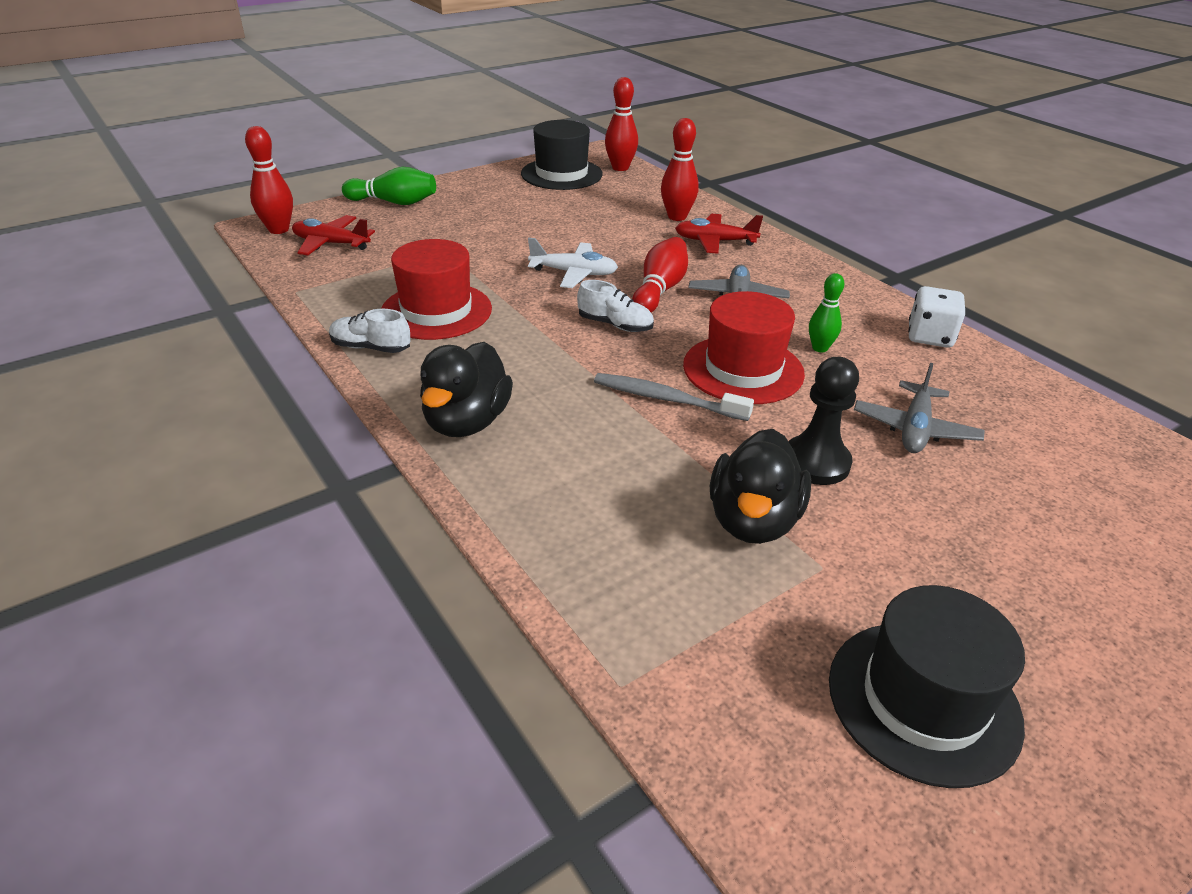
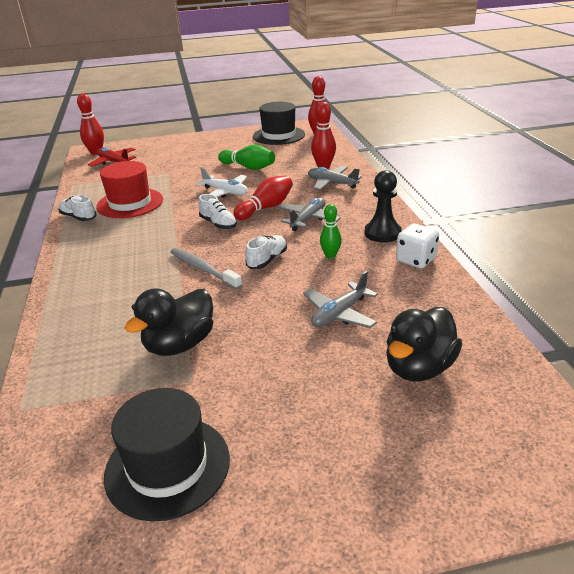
camera: 25 degrees right, 5 degrees down
(394, 202) = (168, 143): green bowling pin -> green bowling pin (248, 167)
(467, 422) = (85, 262): black duck -> black duck (419, 368)
(715, 242) = (332, 183): red plane -> grey plane
(743, 369) = (267, 260): red hat -> white shoe
(816, 462) = (253, 321): black pawn -> black pawn (382, 233)

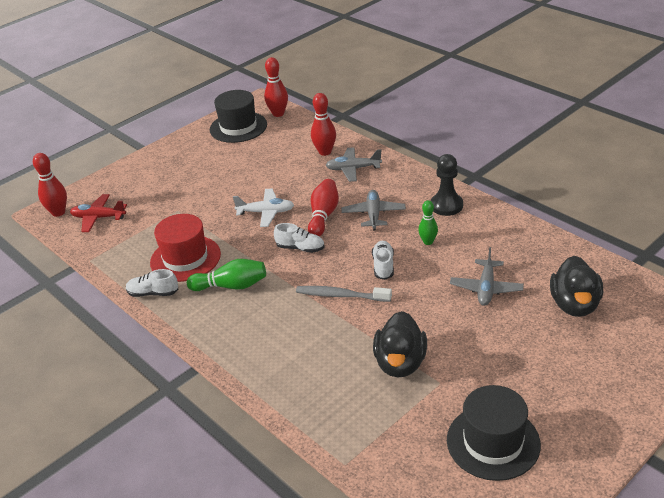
camera: 30 degrees left, 5 degrees up
(248, 167) = (254, 176): green bowling pin -> green bowling pin (231, 286)
(416, 260) = (494, 221): white dice -> none

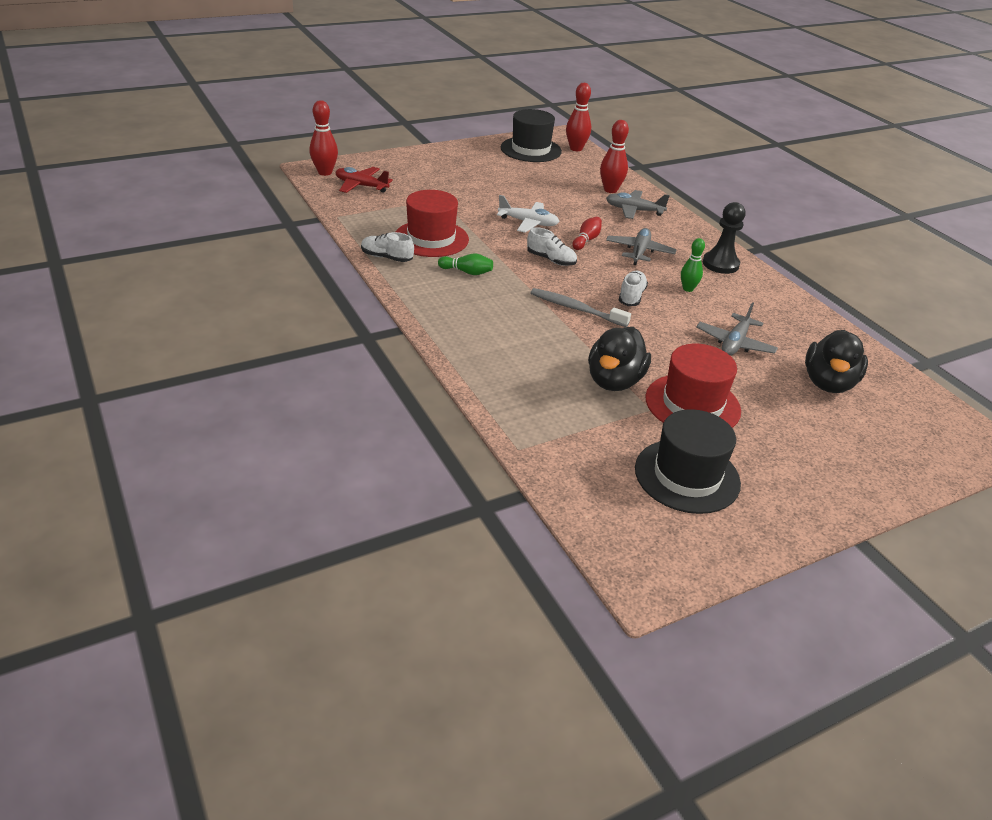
camera: 10 degrees right, 0 degrees up
(231, 286) = (467, 272): green bowling pin -> green bowling pin, size x0.66
(323, 216) = (586, 240): red bowling pin -> red bowling pin, size x0.66
(473, 365) = (692, 404): none -> red hat

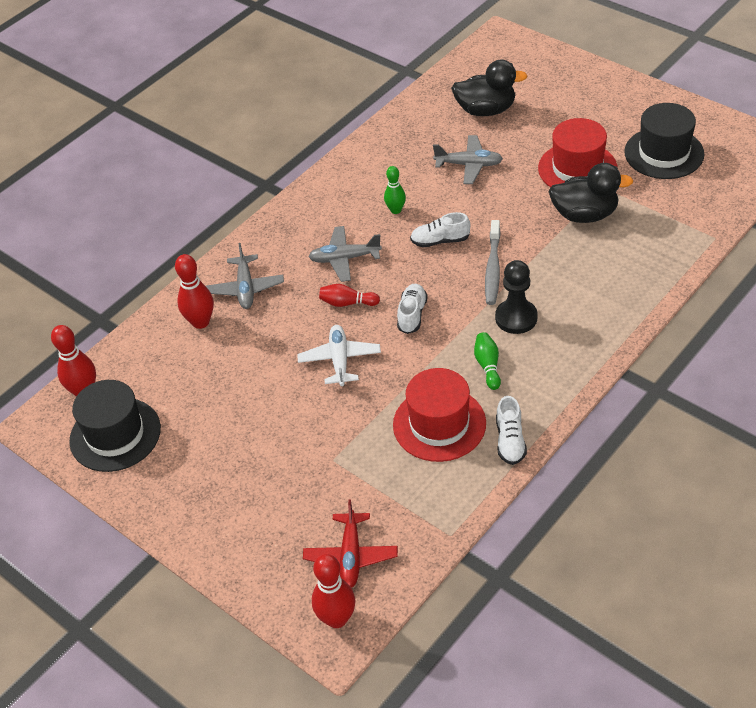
camera: 105 degrees left, 10 degrees up
(720, 264) = (328, 201): black pawn -> black pawn (516, 318)

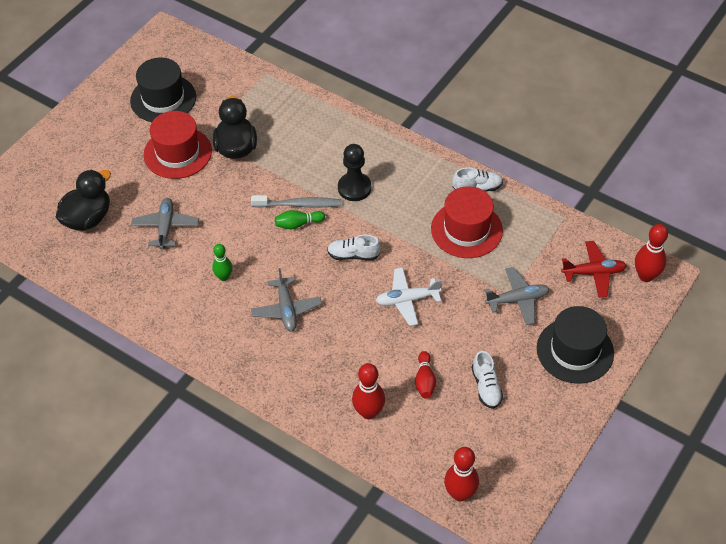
camera: 100 degrees left, 5 degrees up
(115, 434) = (505, 456): black hat -> black hat (575, 350)
(245, 288) = (325, 382): grey plane -> grey plane (517, 300)
(347, 303) = (341, 301): red bowling pin -> red bowling pin (424, 380)
(440, 241) = (265, 242): white shoe -> white shoe (486, 387)
(486, 110) = (88, 218): black duck -> black duck turned 45 degrees clockwise
(488, 366) = (406, 203): green bowling pin -> green bowling pin (298, 224)

